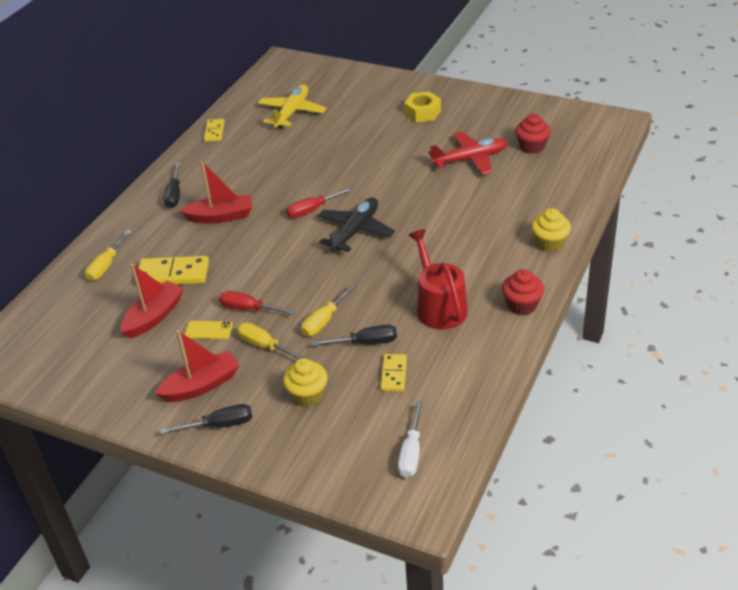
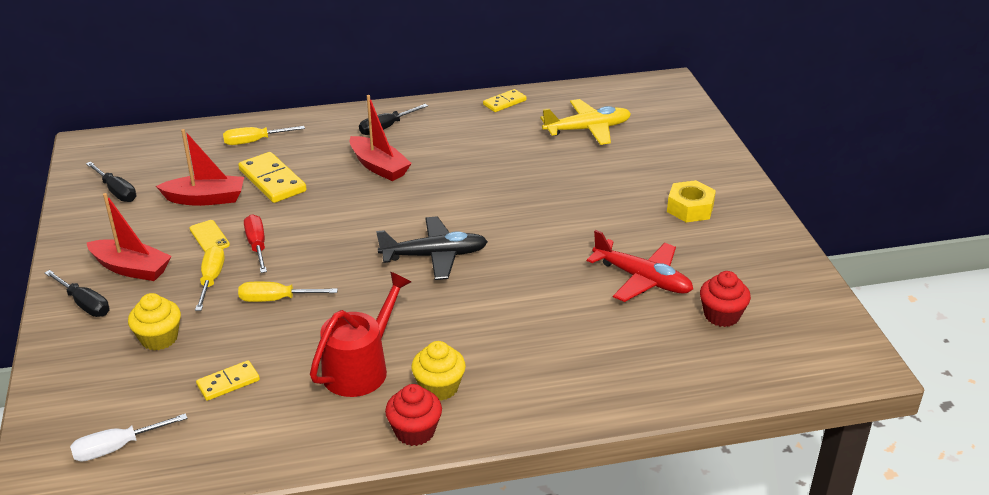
camera: 50 degrees right, 5 degrees down
(312, 210) = (441, 214): red screwdriver -> none
(366, 343) = (263, 342): black screwdriver -> black screwdriver (117, 192)
(549, 243) = (548, 407): yellow cupcake -> yellow cupcake (439, 387)

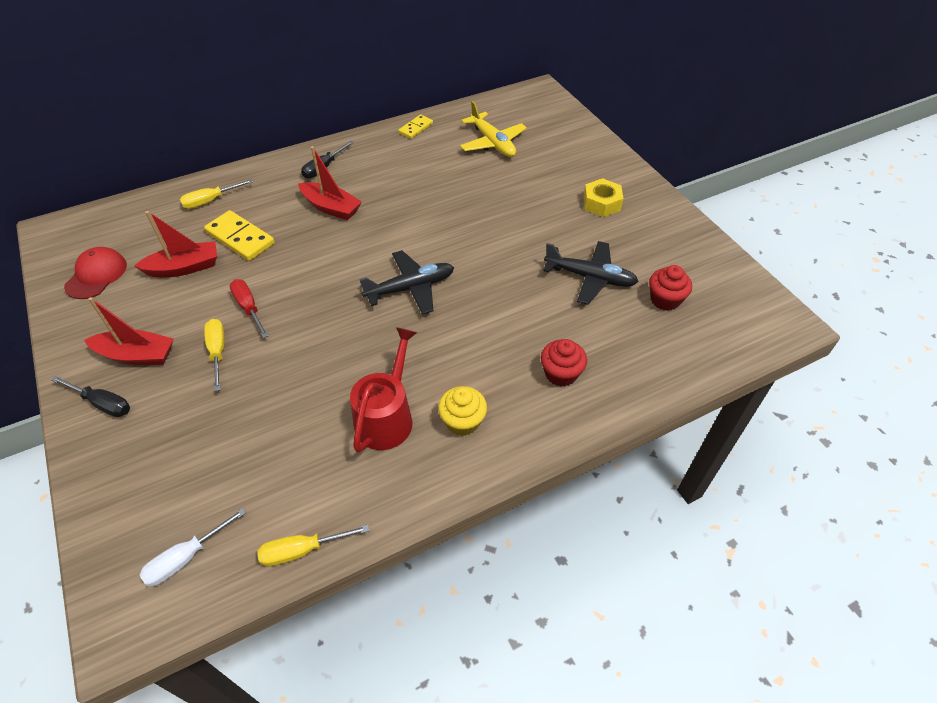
camera: 15 degrees left, 15 degrees up
(117, 192) = (96, 275): black screwdriver -> red cap
(159, 338) = (188, 426): yellow cupcake -> none
(209, 237) = (201, 307): yellow phone -> none
(228, 382) = (270, 460): yellow domino -> none
(275, 299) = (285, 361): yellow screwdriver -> yellow screwdriver (301, 550)
(415, 431) = (458, 472): red cupcake -> red cupcake (561, 373)
(587, 129) = (493, 143): yellow plane -> yellow plane turned 90 degrees clockwise
(642, 279) = (590, 277): red plane -> black plane

